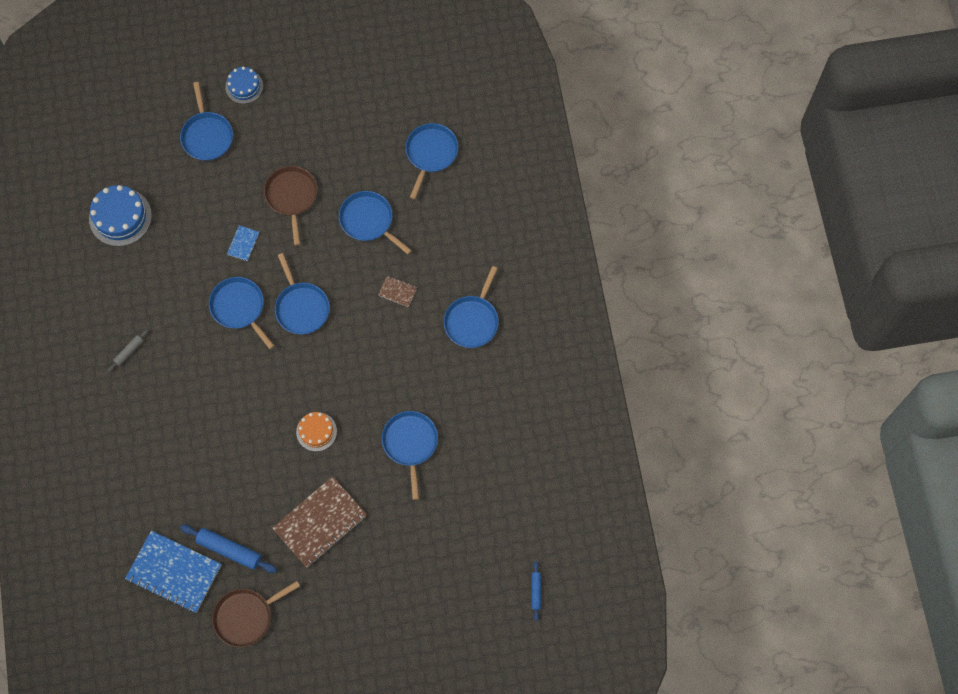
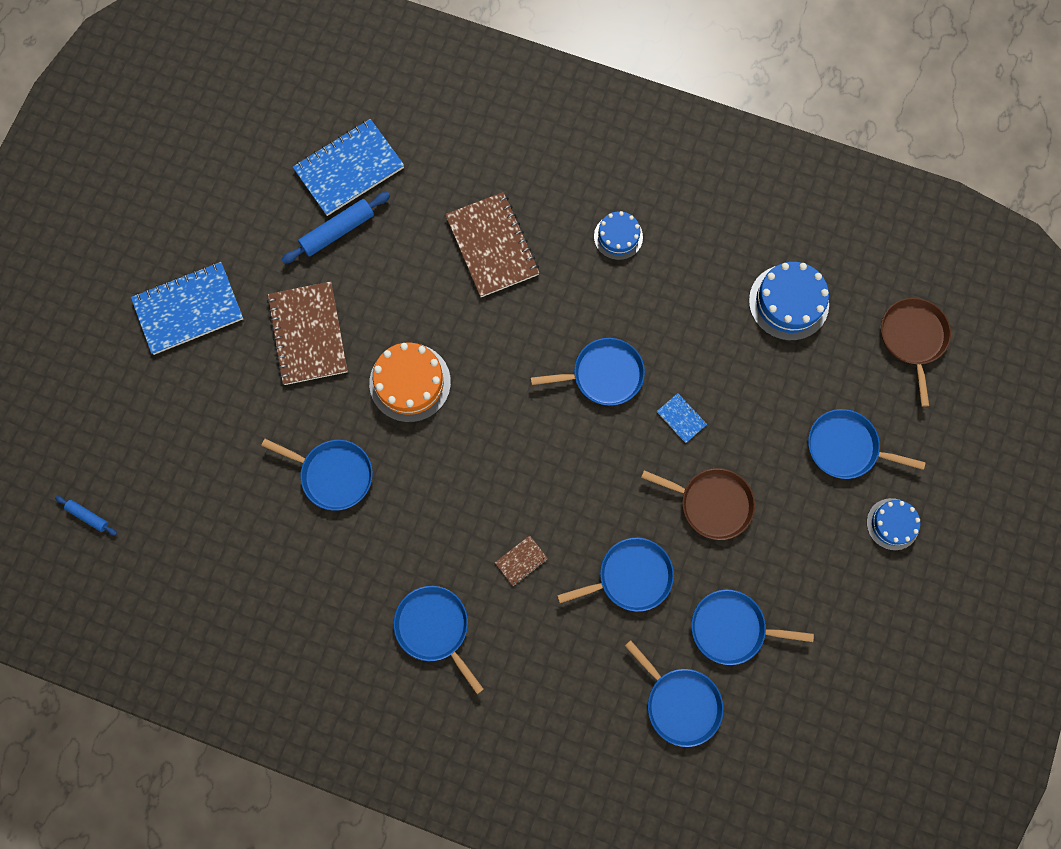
camera: 120 degrees right, 5 degrees up
(129, 352) = (618, 237): grey rolling pin -> blue cake
(182, 434) = (492, 246): none -> brown notebook
(246, 616) = (259, 214): brown pan -> brown pan (913, 338)
(301, 307) = (565, 442): blue pan -> blue pan (732, 628)
(316, 431) = (410, 382): orange cake -> orange cake, size x1.60
(349, 620) = (188, 309): none -> blue notebook

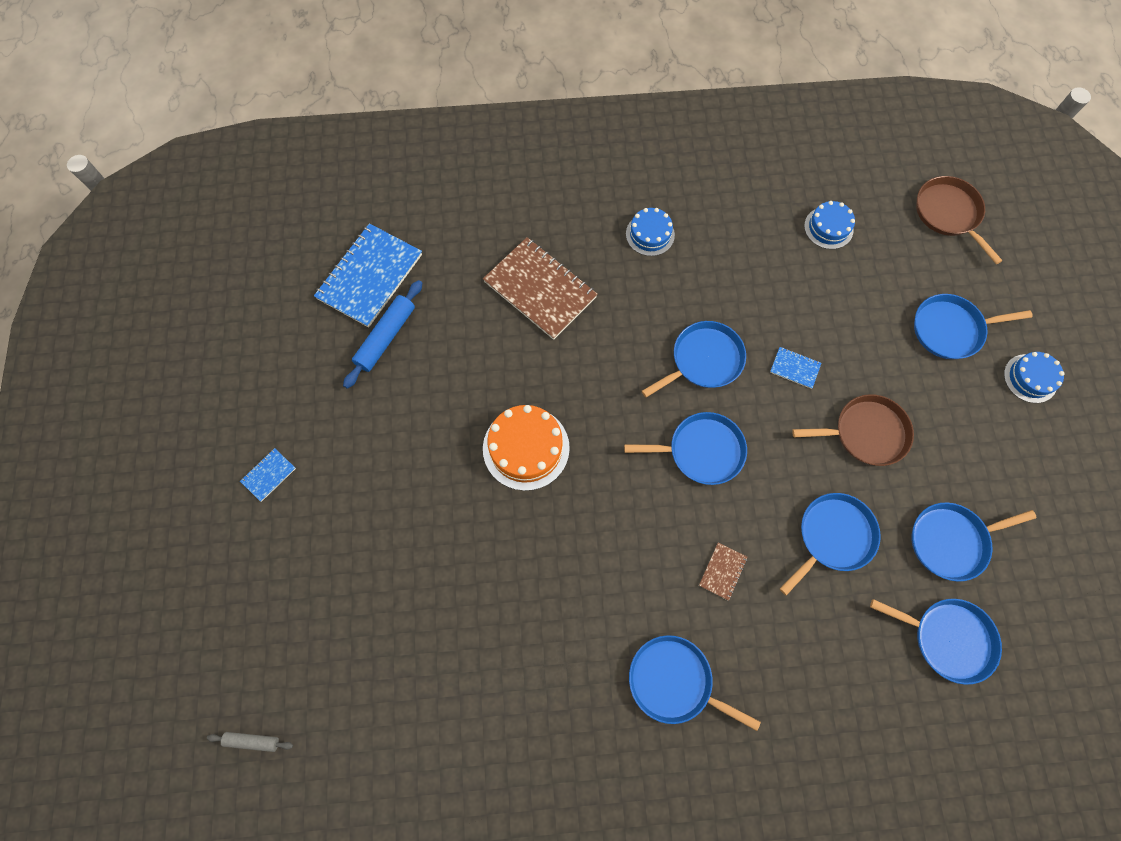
camera: 25 degrees left, 5 degrees down
(88, 516) = (252, 741): blue rolling pin -> grey rolling pin
(188, 309) = (269, 475): blue notebook -> blue notebook, size x0.44
(308, 334) = (403, 446): brown notebook -> none
(333, 474) = (494, 573): blue pan -> blue pan (701, 451)
(788, 302) = (828, 228): blue cake -> blue cake, size x0.62

